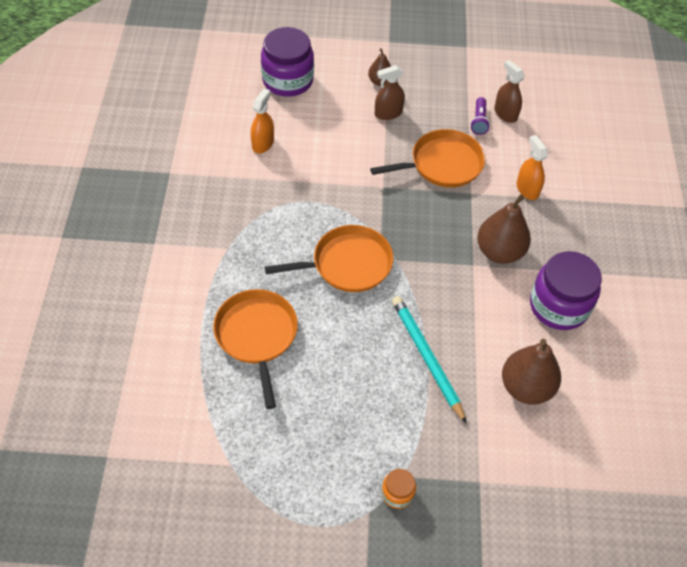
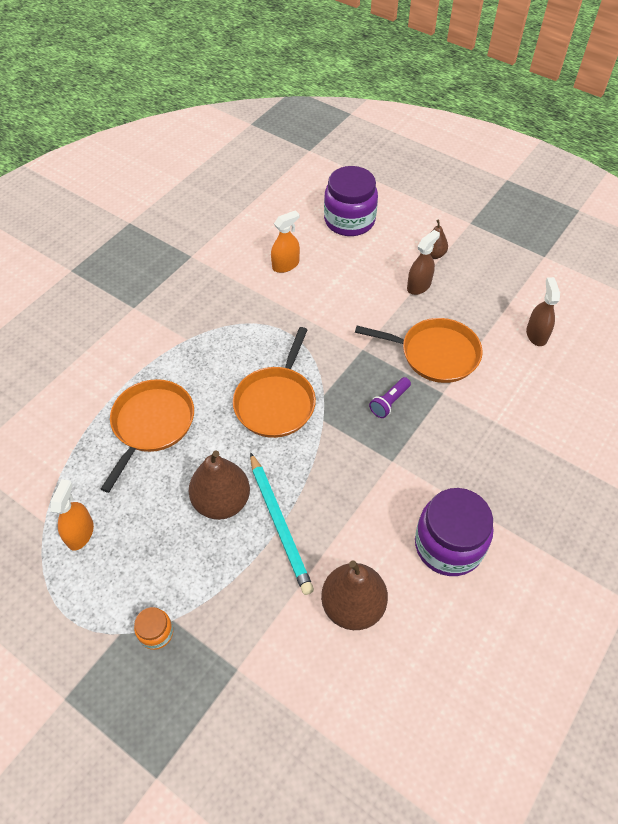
camera: 35 degrees right, 0 degrees up
(348, 264) = (276, 402): orange pan -> orange pan turned 90 degrees clockwise
(388, 113) = (419, 286): brown spray bottle -> brown spray bottle turned 120 degrees clockwise
(426, 358) = (280, 524): turquoise pencil -> turquoise pencil turned 150 degrees clockwise
(479, 121) = (503, 330): purple flashlight -> purple flashlight (389, 402)
(499, 252) = (428, 462): brown pear -> brown pear (221, 501)
(527, 189) = (503, 416): orange spray bottle -> orange spray bottle (80, 533)

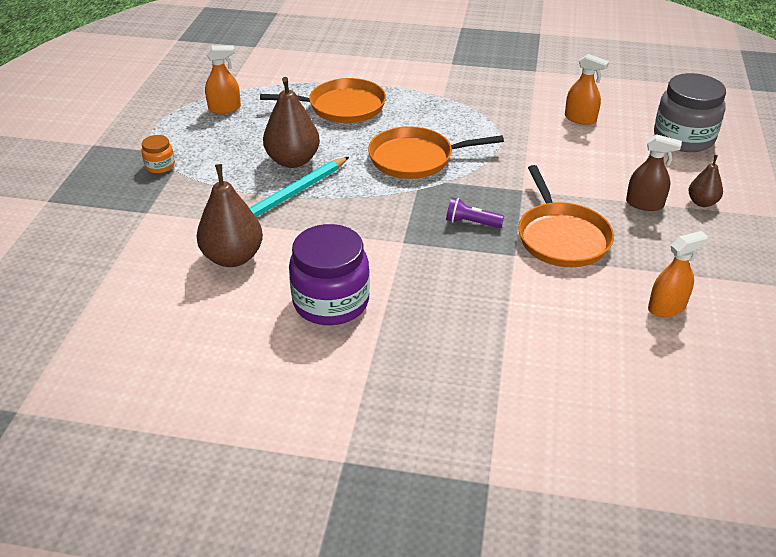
camera: 65 degrees right, 15 degrees down
(349, 220) = (683, 138): purple jar -> grey jar
(536, 334) = (666, 307): brown spray bottle -> orange spray bottle

